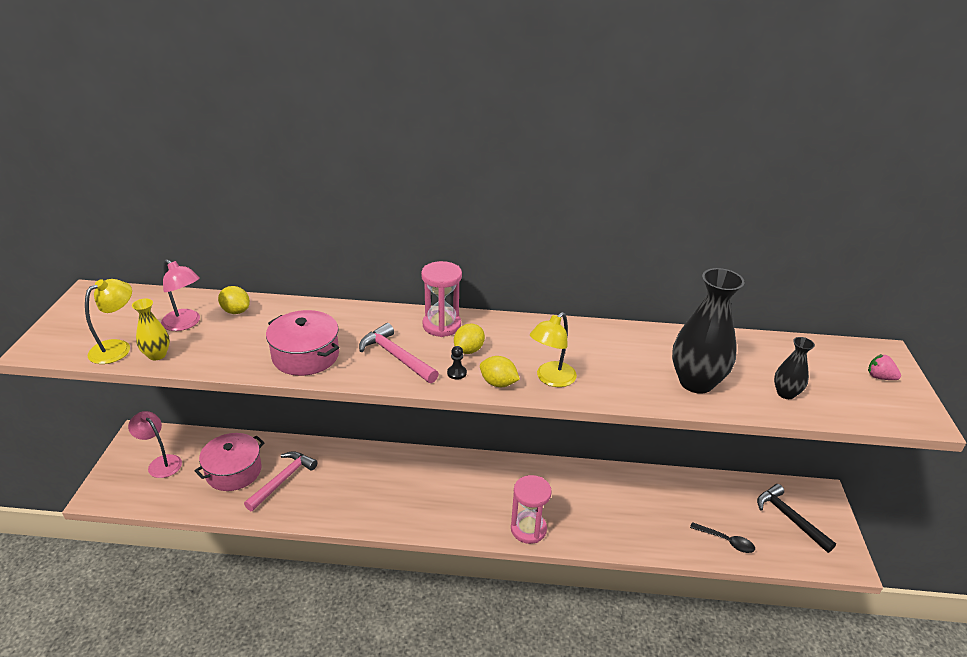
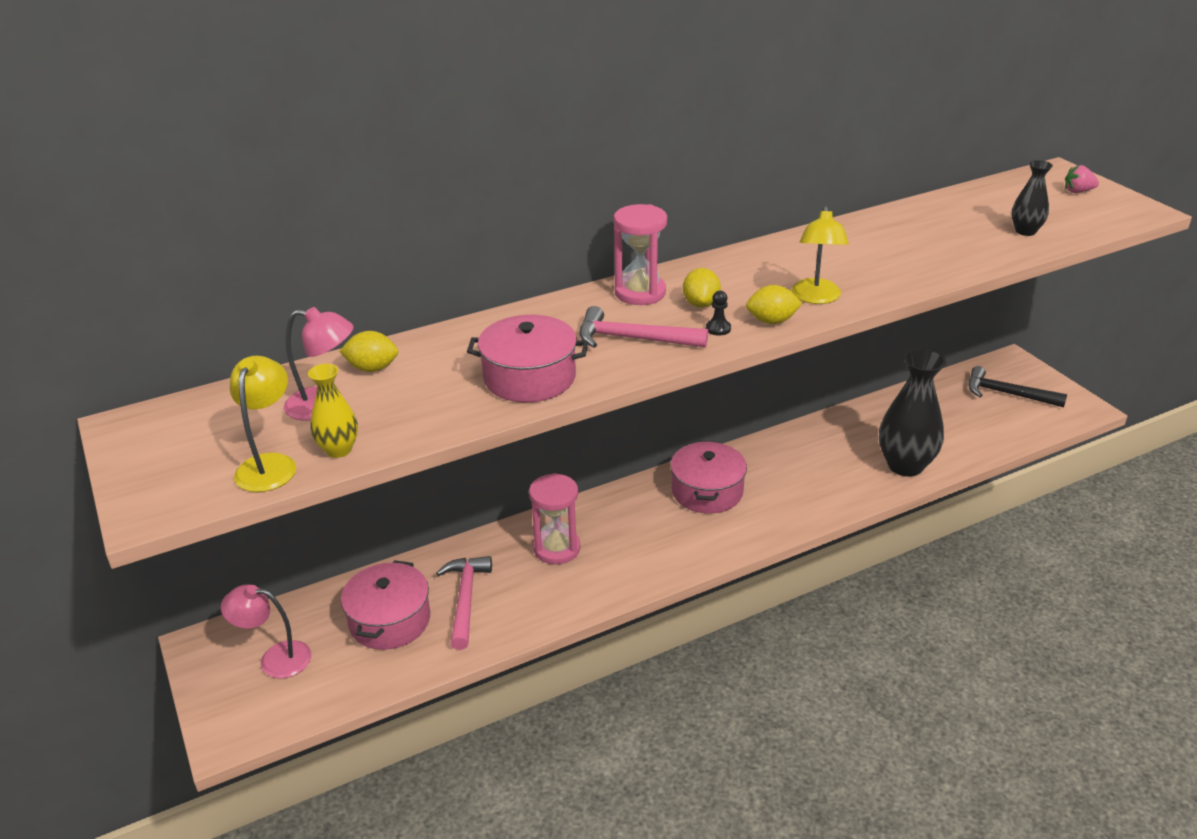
camera: 30 degrees left, 0 degrees up
(490, 483) = (707, 491): none -> pink pot
(528, 529) = (791, 515): pink hourglass -> pink hourglass (556, 548)
(696, 382) = (944, 251): black vase -> black vase (905, 465)
(726, 541) = (976, 438): black spoon -> none

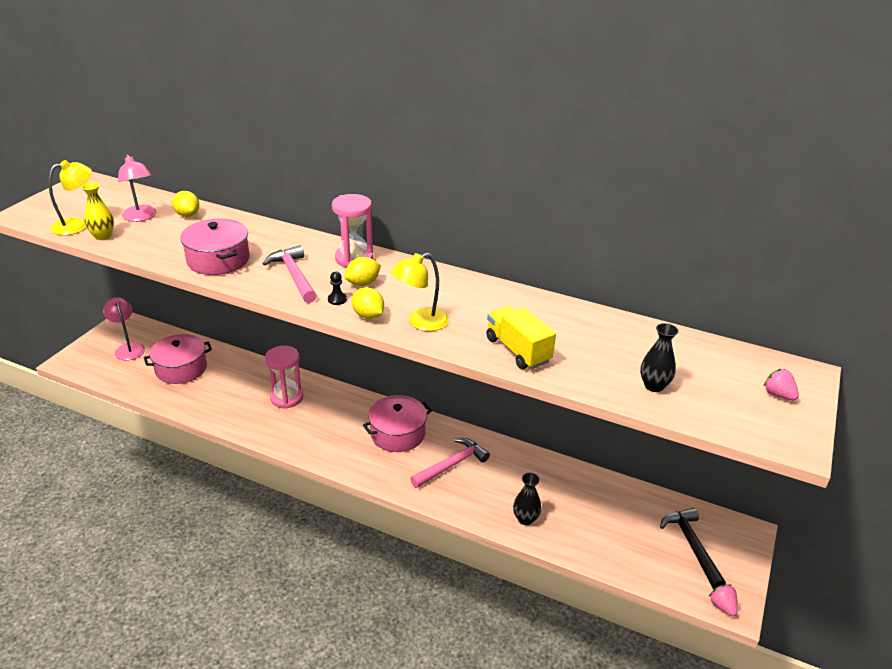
camera: 50 degrees right, 0 degrees up
(465, 599) = (217, 385): pink hammer -> pink hammer (451, 465)
(905, 465) = (525, 519): black vase -> black vase, size x0.51
(916, 268) = (518, 350): none -> yellow truck
(1083, 413) = (722, 606): none -> pink strawberry

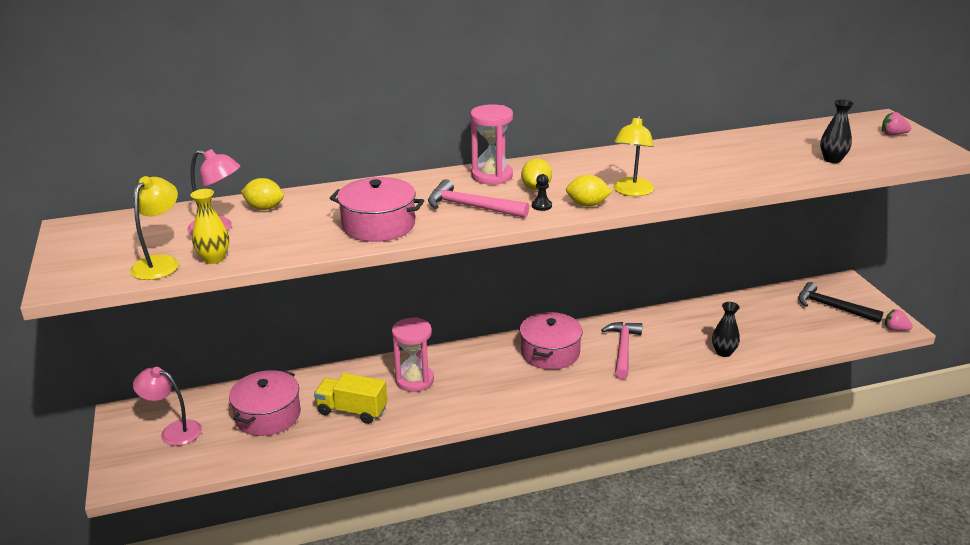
camera: 40 degrees left, 5 degrees down
(518, 350) = (725, 178): yellow truck -> yellow truck (352, 411)

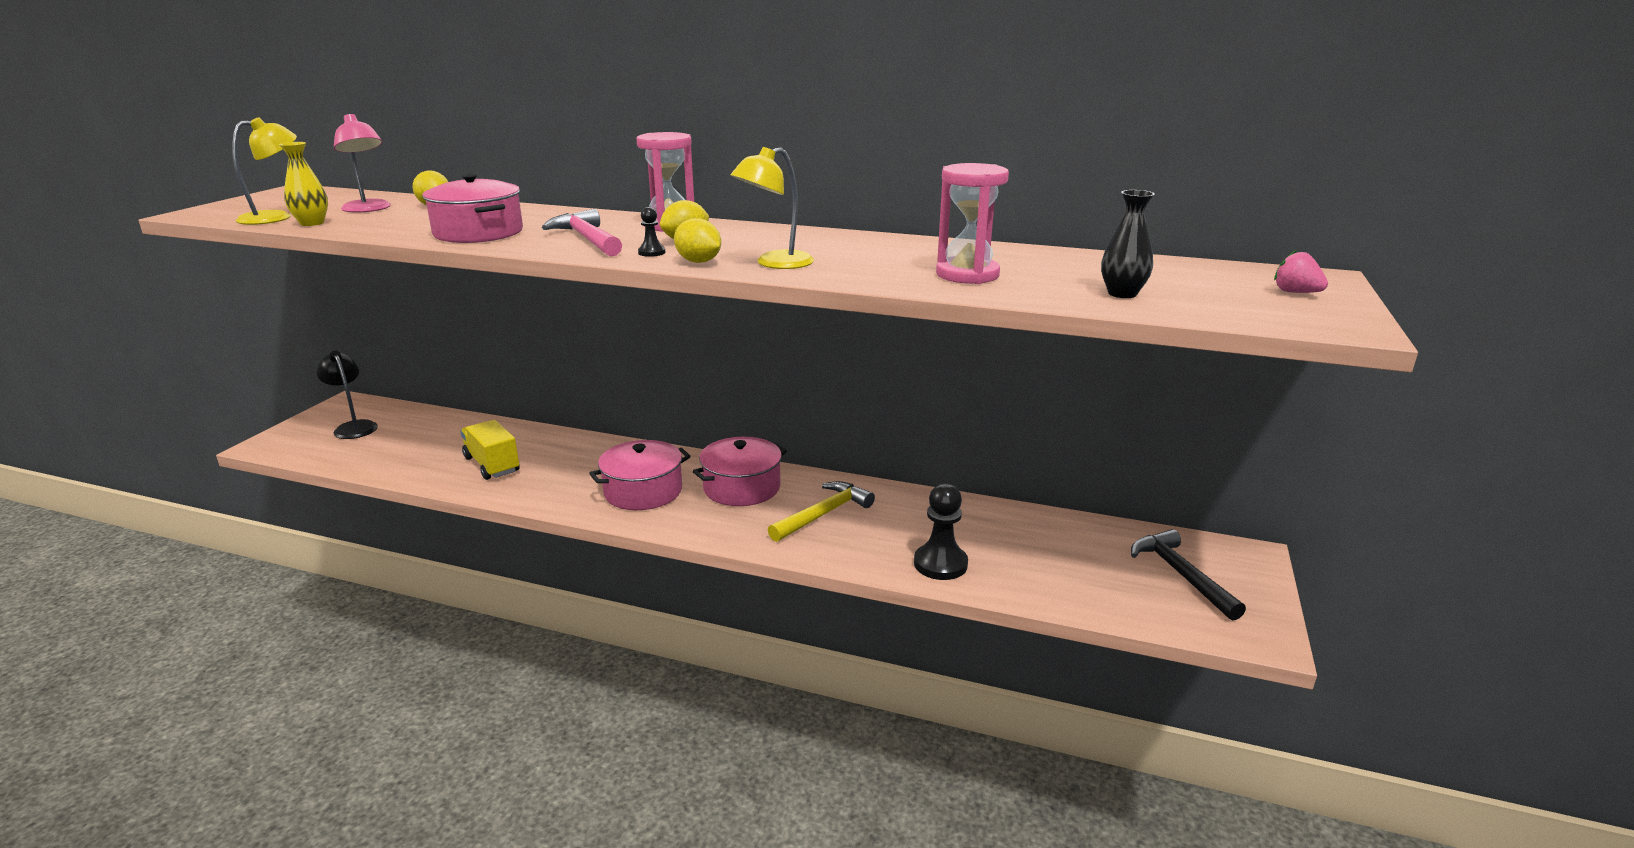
camera: 35 degrees right, 5 degrees down
(173, 431) = (353, 427): pink lamp -> black lamp
(268, 415) = (429, 442): pink pot -> pink pot (643, 491)
(414, 380) = (581, 462): pink hourglass -> pink hourglass (967, 275)
(622, 349) = (823, 514): pink hammer -> yellow hammer
(723, 352) = (940, 564): black vase -> black pawn
(895, 329) = (1249, 639): pink strawberry -> none

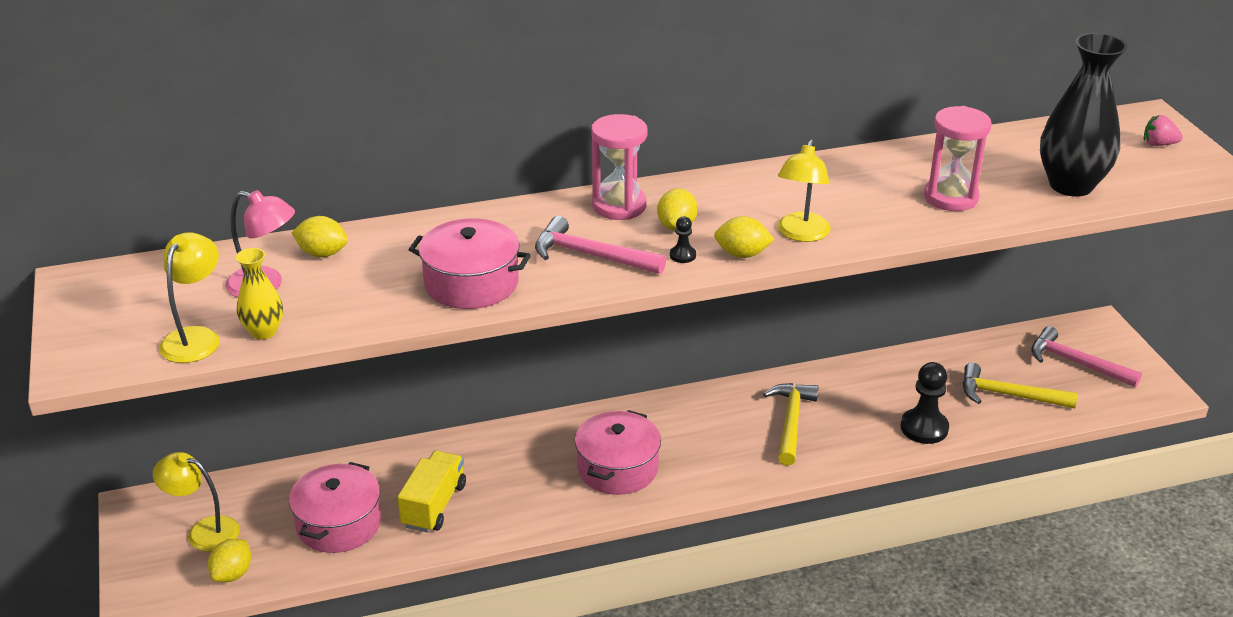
camera: 35 degrees left, 10 degrees up
(326, 453) = (232, 574): none -> yellow lemon
(353, 427) = (203, 531): black lamp -> yellow lamp
(492, 465) = (434, 505): yellow truck -> yellow truck turned 90 degrees clockwise
(741, 487) = (694, 425): pink pot -> pink pot (339, 524)
(1066, 572) = (1009, 395): none -> yellow hammer
(1122, 294) = (1071, 185): black vase -> black vase, size x1.95
(1181, 575) = (1076, 363): black hammer -> pink hammer

